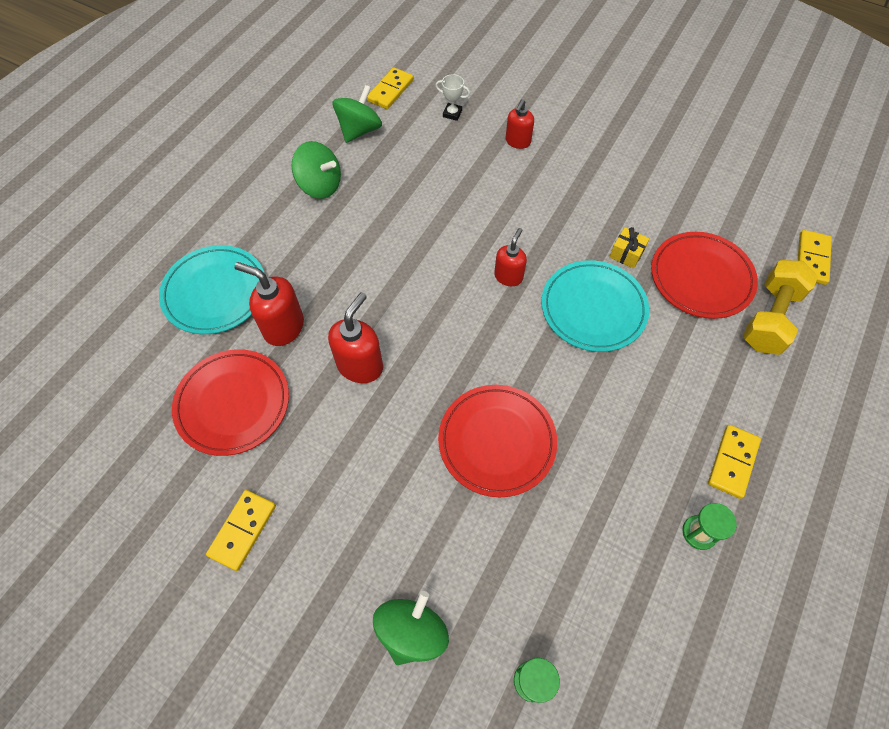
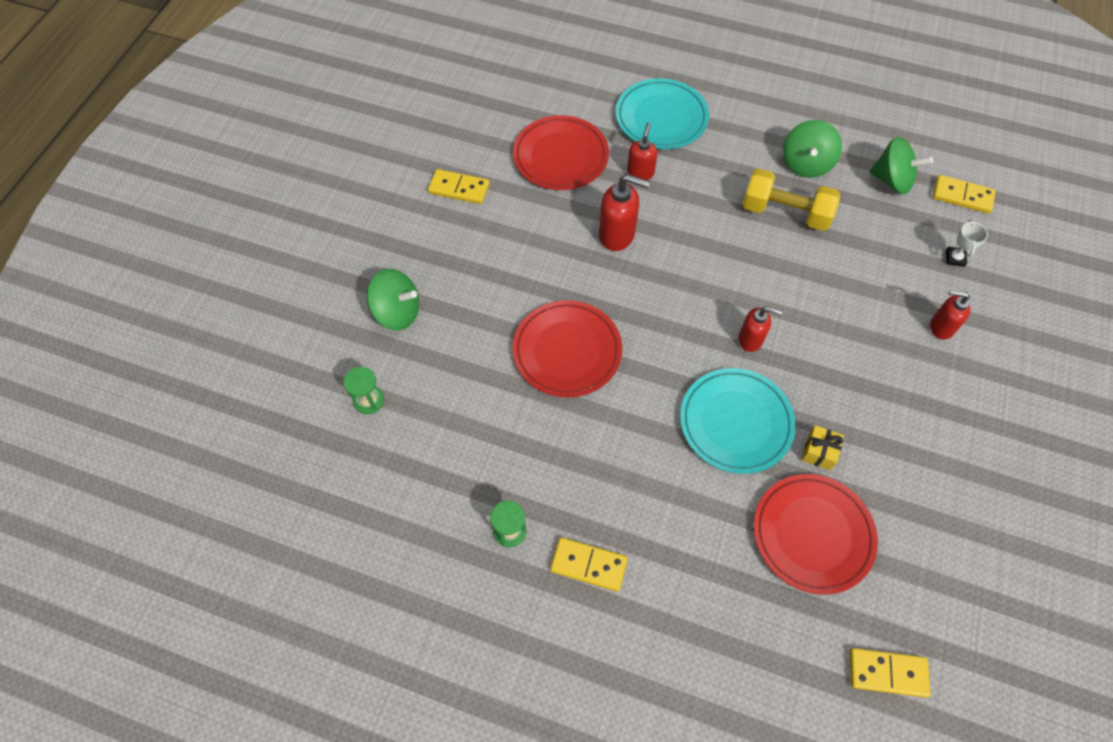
camera: 80 degrees right, 0 degrees up
(283, 327) = (640, 172): red soap dispenser -> red soap dispenser, size x0.65
(770, 318) = (779, 613): yellow dumbbell -> yellow dumbbell (785, 212)

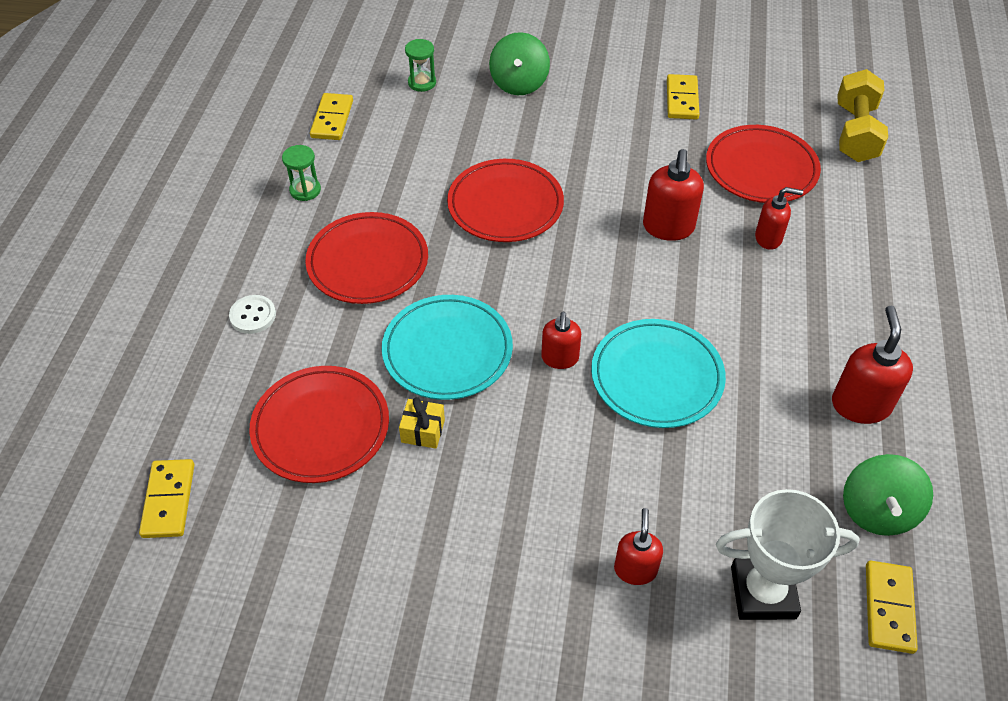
camera: 80 degrees right, 10 degrees down
(588, 565) = (276, 248): yellow domino -> yellow domino (332, 119)
(621, 478) = (368, 262): none -> red plate
(661, 118) = (865, 249): turquoise plate -> turquoise plate (657, 377)
(677, 591) = (253, 315): none -> white button
(785, 212) = (765, 384): yellow dumbbell -> yellow dumbbell (855, 133)
(806, 164) = (860, 405): green spinning top -> red soap dispenser
(954, 258) = (763, 592): white trophy -> white trophy, size x2.13

